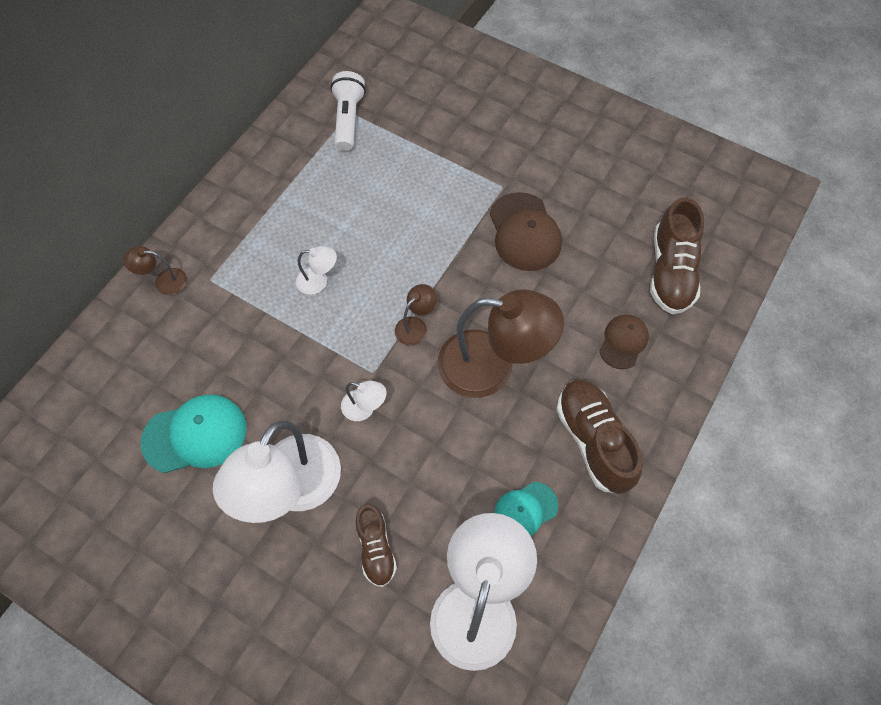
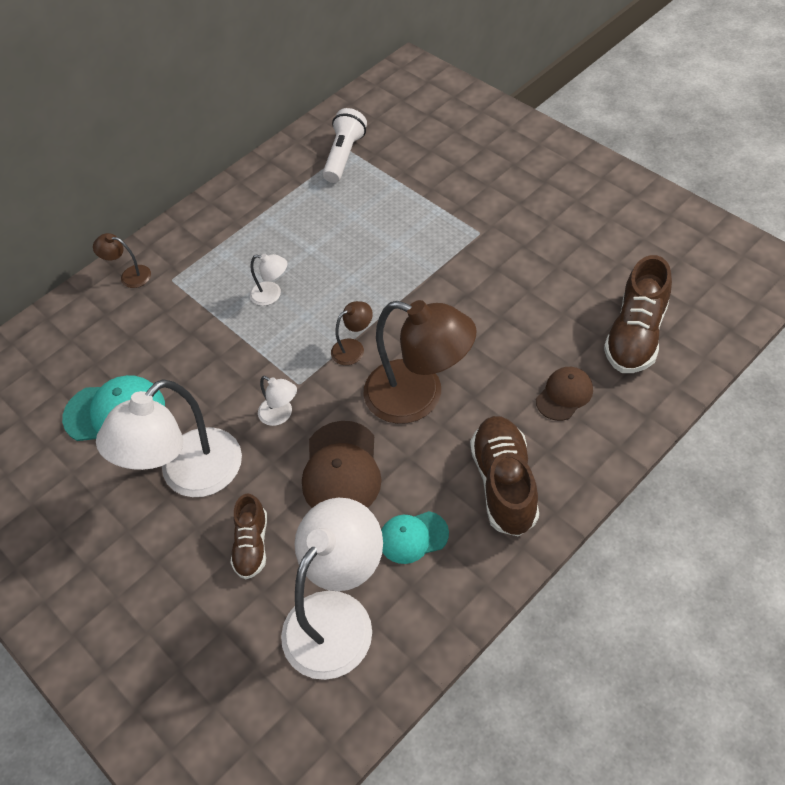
camera: 20 degrees right, 10 degrees down
(524, 232) = (490, 277): brown cap -> brown cap (341, 470)

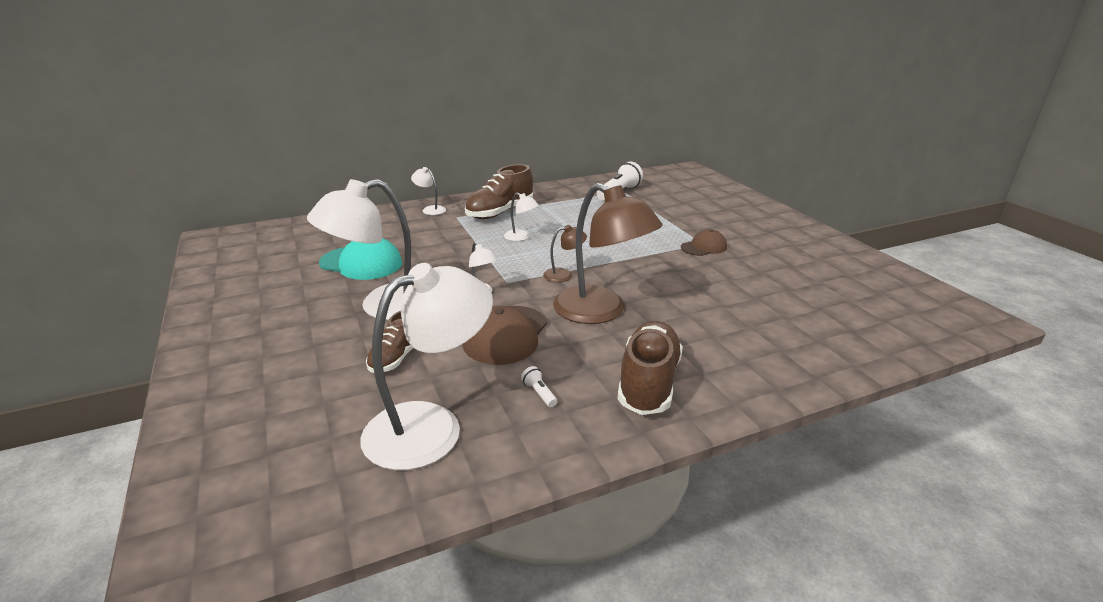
camera: 15 degrees right, 25 degrees down
(129, 275) = (430, 209): brown lamp -> white lamp
(413, 537) = (539, 393): turquoise cap -> white flashlight
(564, 395) = (736, 343): brown cap -> brown cap (704, 247)
(636, 335) = (822, 324): brown shoe -> brown shoe (500, 212)

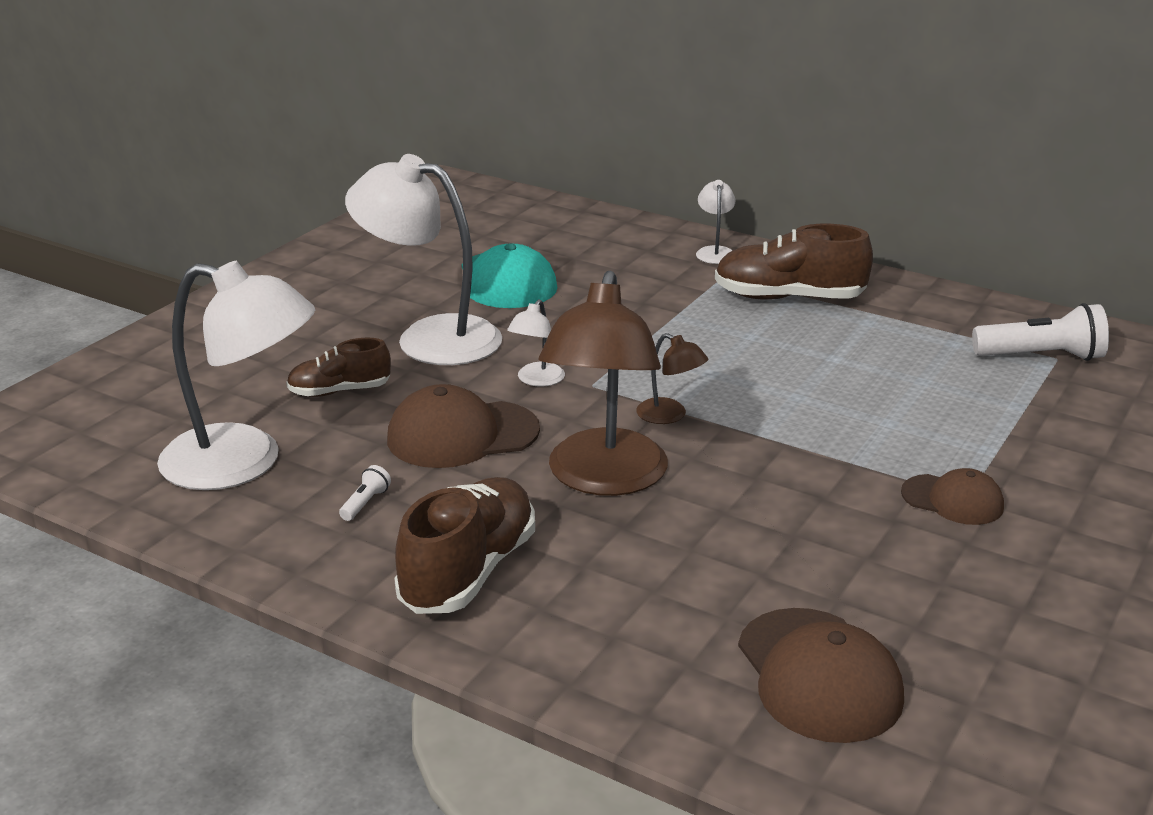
camera: 55 degrees right, 0 degrees up
(521, 237) = (734, 344): white lamp -> none
(648, 383) = (468, 572): brown shoe -> brown shoe turned 45 degrees counterclockwise
(810, 323) = (818, 675): none -> brown cap

